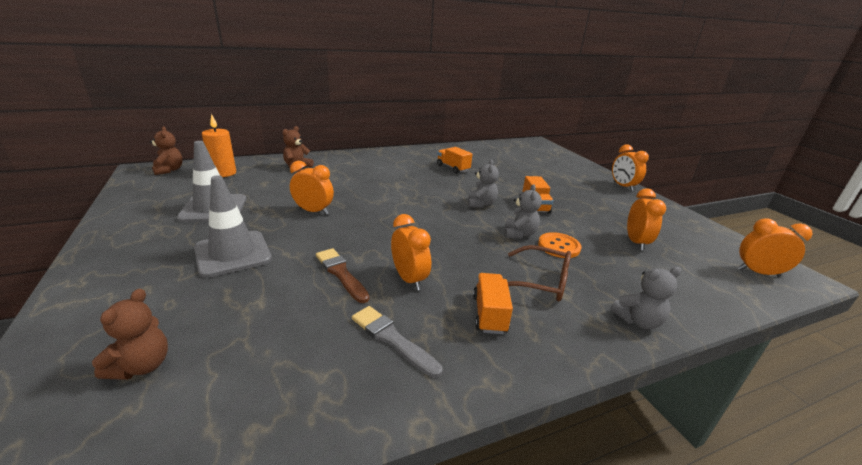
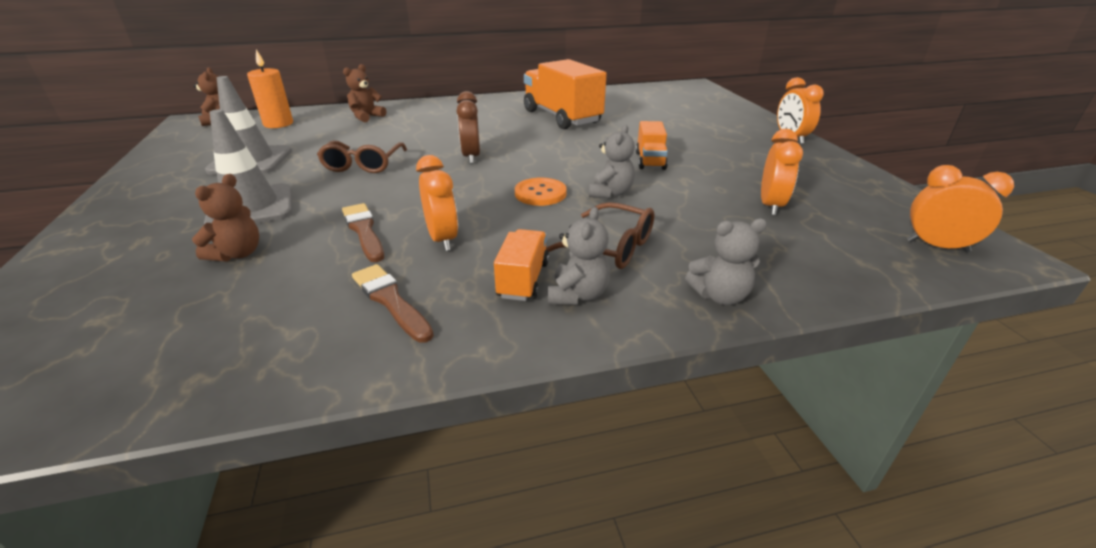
camera: 10 degrees right, 5 degrees up
(142, 366) = (109, 312): brown teddy bear -> brown teddy bear (237, 254)
(313, 211) = (363, 164): orange clock -> brown glasses
(392, 339) = (390, 300): grey brush -> brown brush
(399, 203) = (471, 157): none -> brown clock
(453, 168) = (562, 117): orange truck -> orange truck, size x1.96
(481, 204) = (577, 158): grey teddy bear -> grey teddy bear (578, 295)
(559, 246) = (657, 208): orange button -> orange button (540, 193)

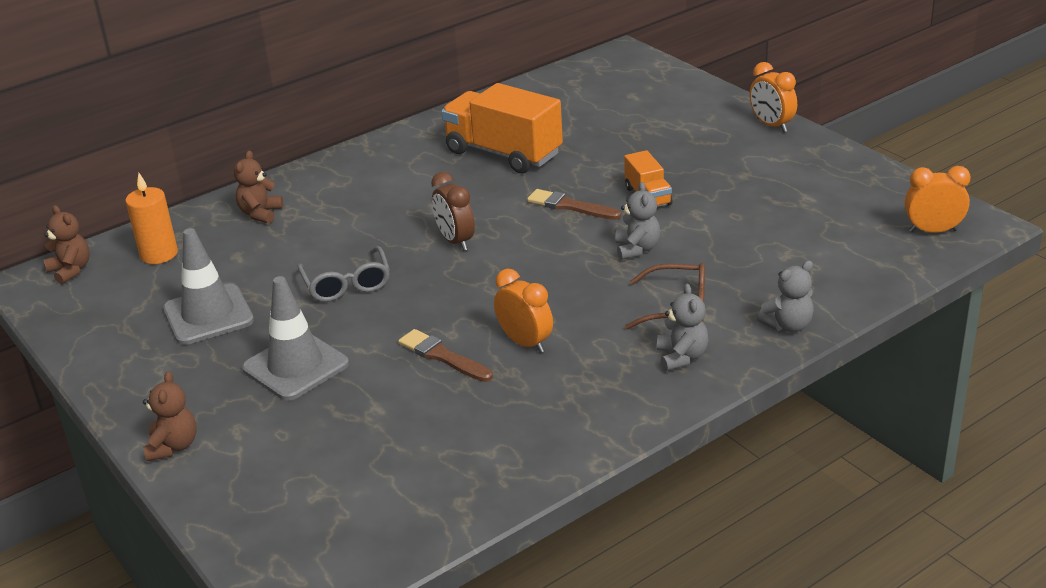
camera: 20 degrees left, 0 degrees up
(237, 254) = (353, 412): brown teddy bear -> brown teddy bear (173, 446)
(363, 164) = (347, 284): brown glasses -> grey glasses
(390, 300) = (539, 406): brown brush -> brown brush (570, 206)
(523, 280) = (629, 358): orange truck -> none
(540, 193) = (570, 268): orange button -> none
(770, 205) = (788, 224): orange clock -> none

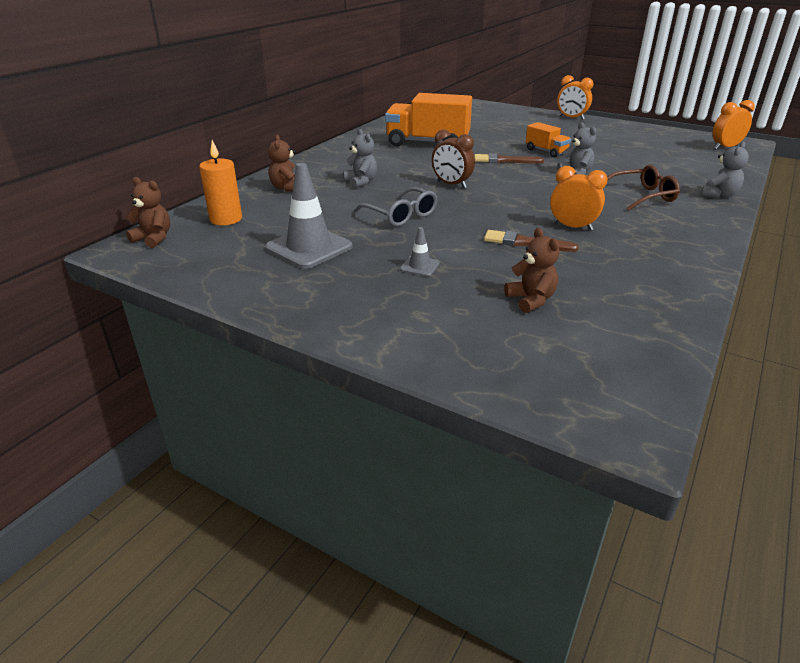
camera: 25 degrees left, 0 degrees up
(173, 446) = (374, 337): brown teddy bear -> brown teddy bear (531, 300)
(295, 366) = (420, 266): grey traffic cone -> grey traffic cone, size x0.47
(682, 357) = (682, 218): grey teddy bear -> grey teddy bear (361, 182)

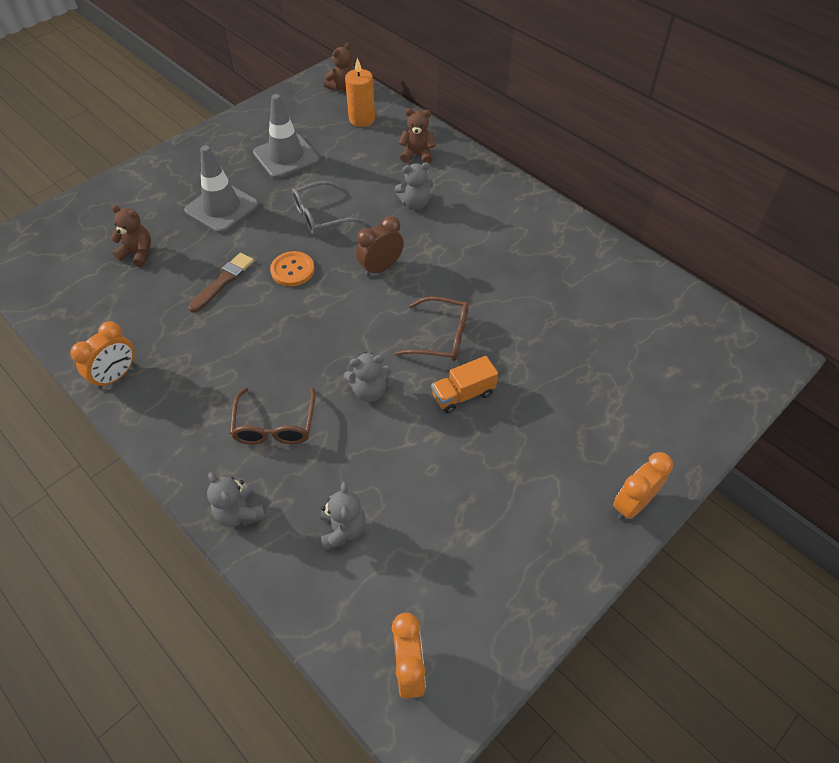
camera: 105 degrees right, 20 degrees up
(420, 266) = (222, 208): grey traffic cone -> grey traffic cone, size x2.15
(427, 143) = (531, 281): orange truck -> none
(483, 215) = (292, 270): none -> orange button
(504, 160) = (441, 337): brown brush -> brown glasses
(531, 300) = (138, 253): brown teddy bear -> brown teddy bear turned 150 degrees counterclockwise
(572, 227) = (234, 326): orange clock -> orange clock (116, 376)
(681, 168) = (343, 530): none -> grey teddy bear

